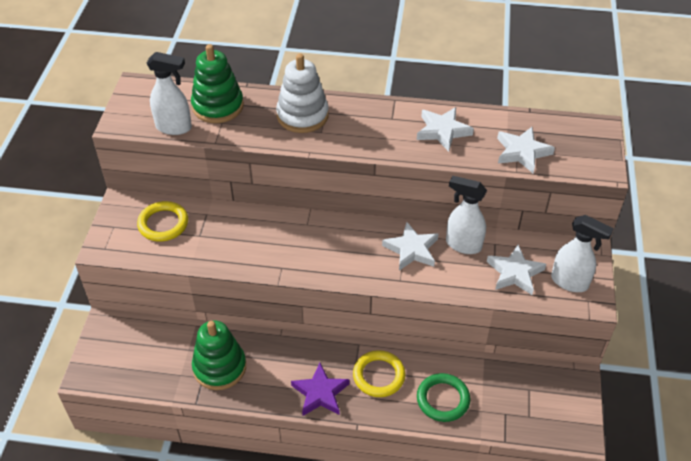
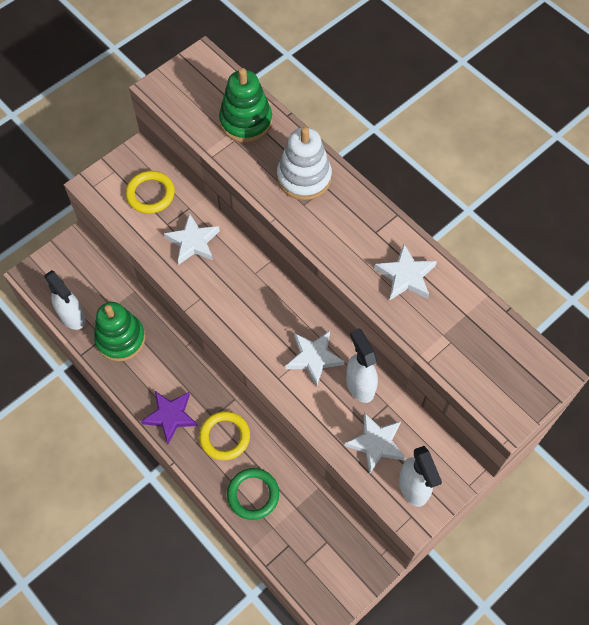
camera: 40 degrees right, 15 degrees up
(174, 127) = (194, 120): white spray bottle -> white spray bottle (73, 317)
(522, 152) = (453, 347): white star -> white star (193, 242)

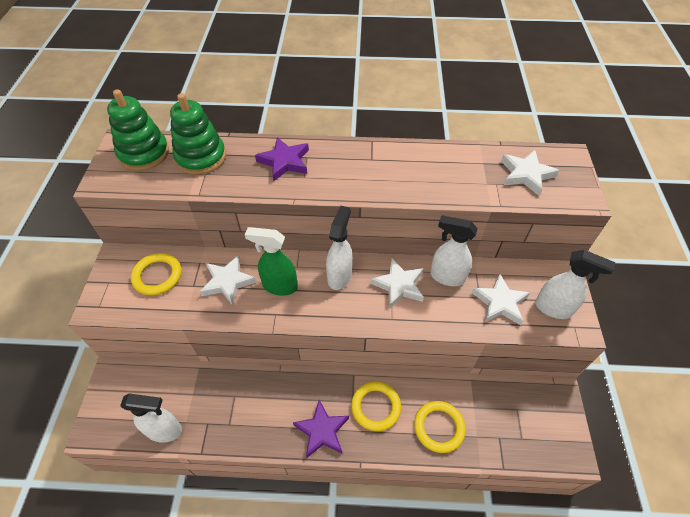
camera: 45 degrees left, 10 degrees down
(120, 339) = (223, 411): green stacking toy -> green stacking toy (144, 153)
(225, 278) = (279, 286): none -> green spray bottle
(253, 494) = (439, 427): green ring -> yellow ring
(278, 309) = (339, 276): none -> white spray bottle
(304, 177) = (284, 162): white stacking toy -> purple star
(406, 276) = (422, 169): white star -> white star (526, 174)

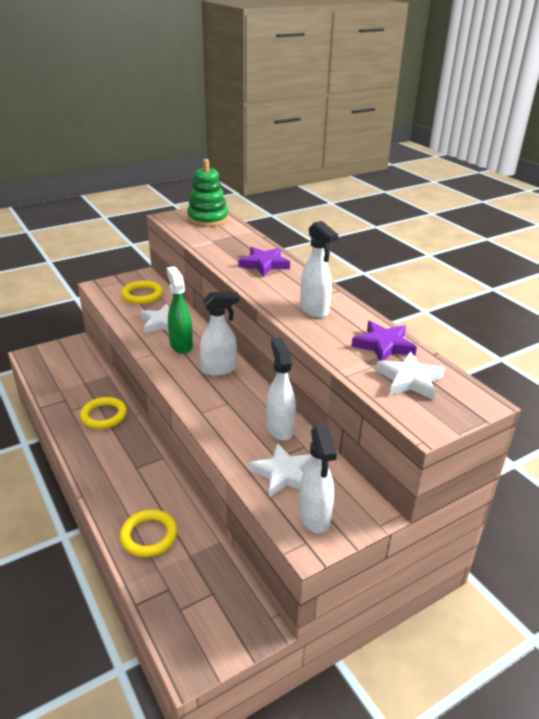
camera: 55 degrees right, 20 degrees down
(165, 430) = (47, 383): white spray bottle -> white spray bottle (314, 310)
(201, 157) = (228, 236): green stacking toy -> none
(322, 431) = (96, 461): purple star -> purple star (383, 345)
(375, 407) = (141, 484): yellow ring -> yellow ring (103, 415)
(399, 285) = (241, 403): white star -> none

